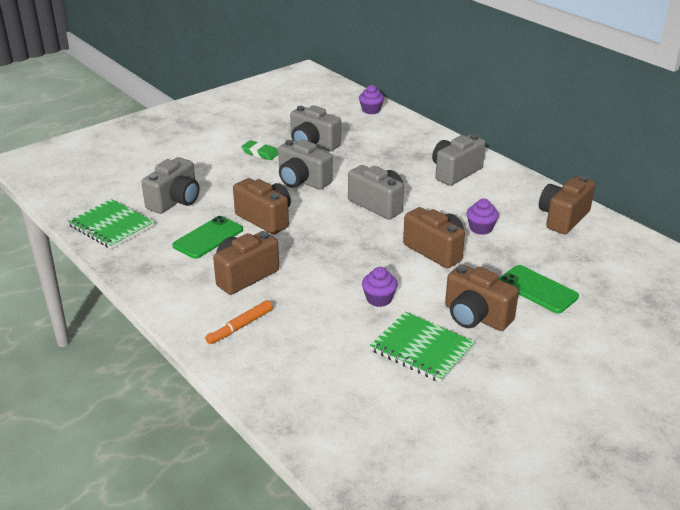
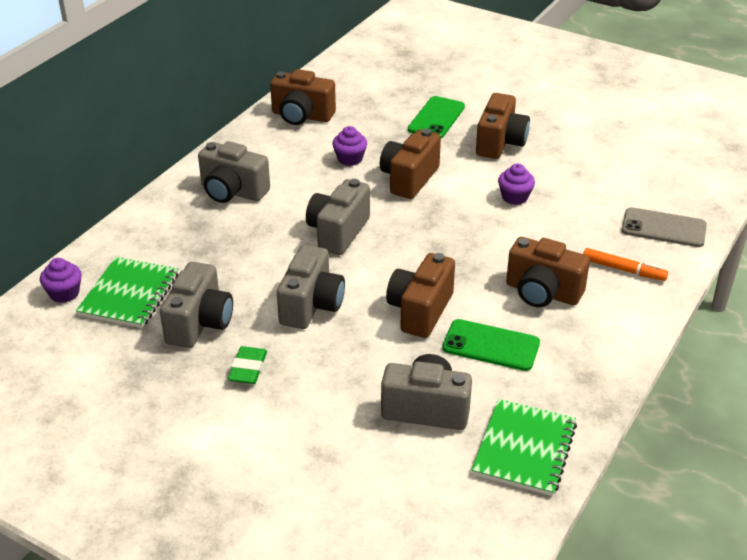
camera: 110 degrees left, 5 degrees up
(279, 374) = (663, 228): none -> grey phone
(421, 349) = (566, 162): green notebook -> green notebook (129, 294)

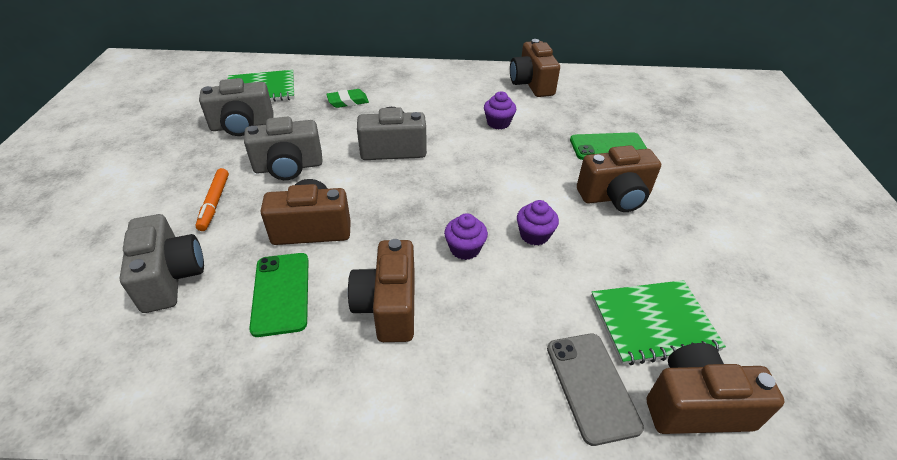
camera: 60 degrees right, 5 degrees up
(64, 293) = (251, 69): purple cupcake -> purple cupcake (465, 249)
(232, 191) = (406, 88): grey camera -> none
(248, 369) = (197, 163): green eraser -> green eraser (348, 101)
(409, 179) = (500, 161): brown camera -> brown camera (695, 406)
(524, 449) = (122, 372): green notebook -> green notebook (653, 323)
(623, 270) = (476, 368): orange marker -> orange marker (214, 203)

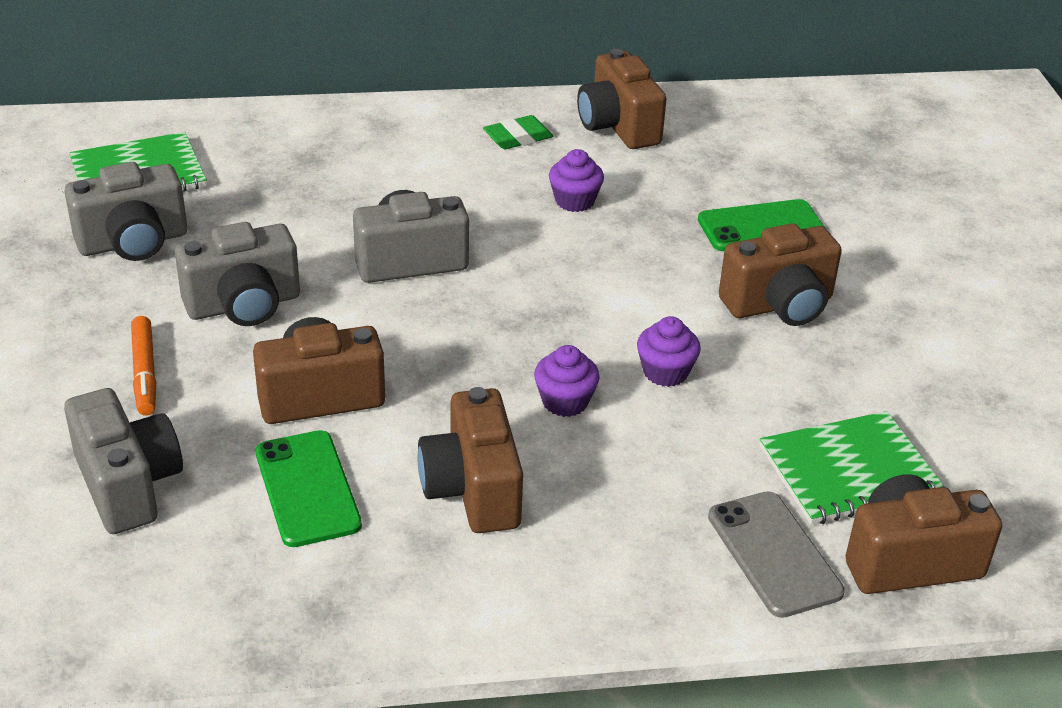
camera: 10 degrees left, 5 degrees down
(348, 101) = (304, 183): green eraser -> green eraser (518, 137)

